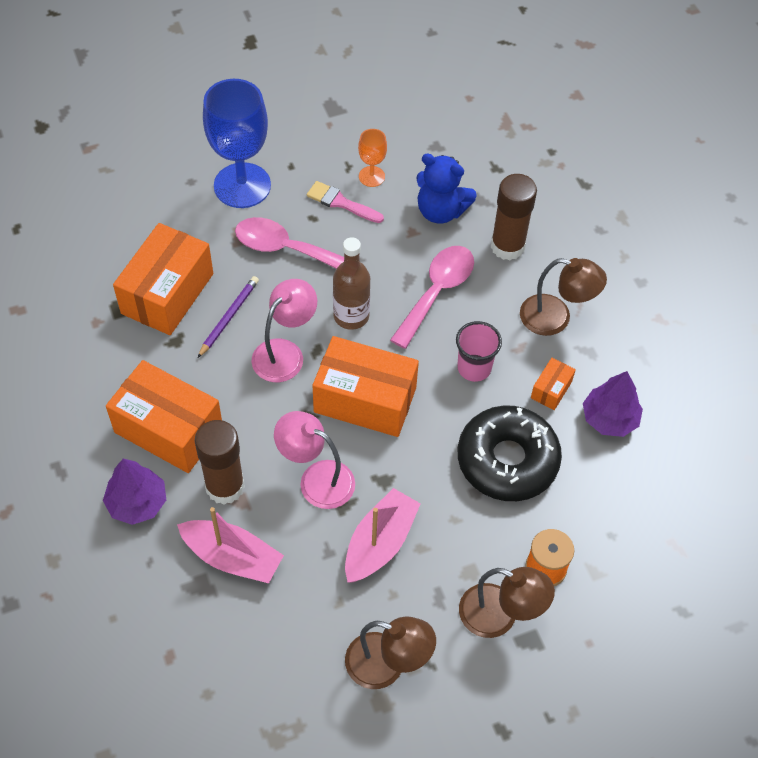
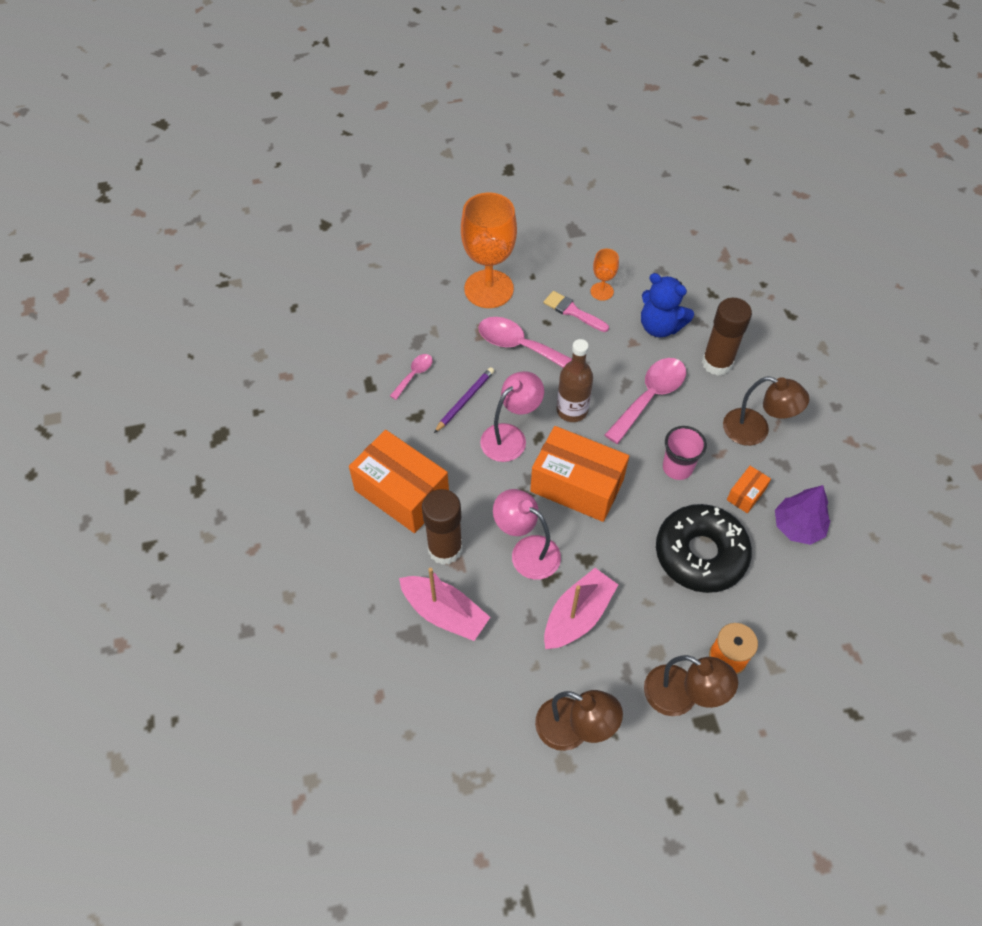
camera: 10 degrees right, 0 degrees up
(137, 503) = (367, 554): purple tree -> none
(167, 293) = (414, 375): orange box -> pink spoon
(242, 185) = (488, 289): blue goblet -> orange goblet

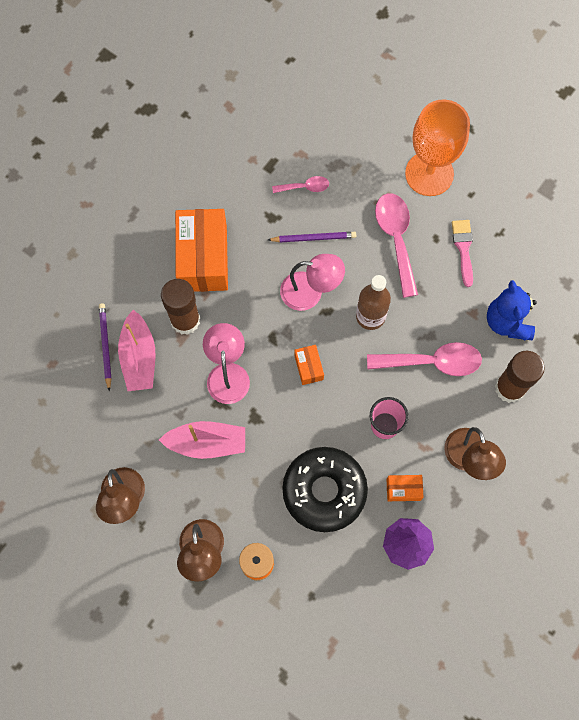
camera: 50 degrees right, 15 degrees up
(406, 634) = (105, 346): none -> purple pencil
(577, 485) = (308, 367): orange box -> orange box, size x0.45
(602, 291) = (503, 254): orange goblet -> none

